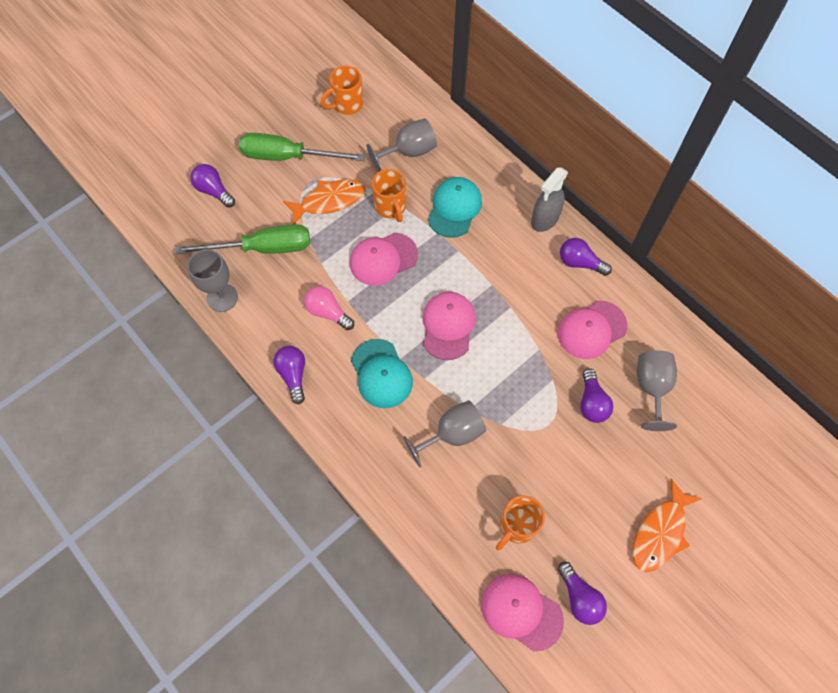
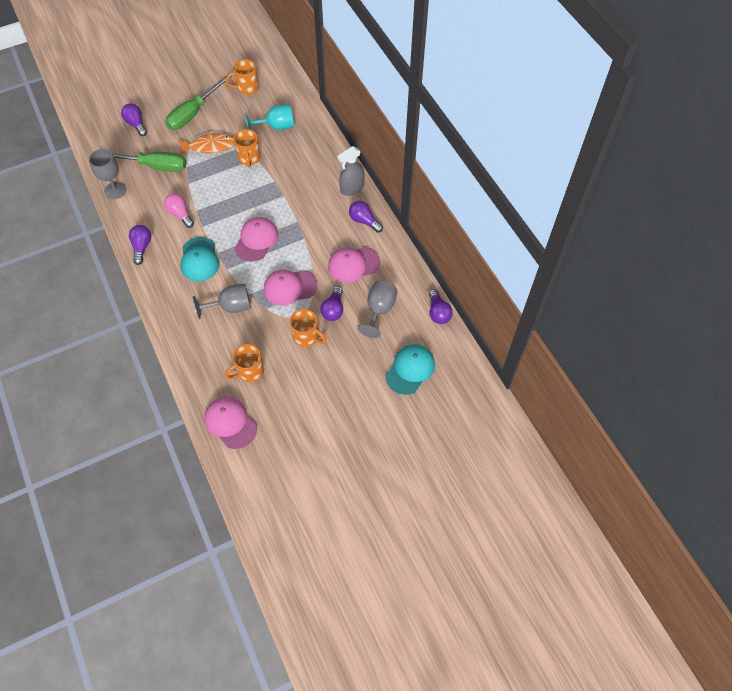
camera: 15 degrees right, 5 degrees down
(288, 157) = (193, 113): green screwdriver -> green screwdriver turned 75 degrees counterclockwise
(383, 259) = (230, 190): pink cap -> pink cap (289, 287)
(409, 152) = (276, 126): grey goblet -> turquoise goblet
(454, 208) = (292, 168): turquoise cap -> turquoise cap (410, 370)
(573, 453) = (307, 337): none -> orange mug
(579, 597) = (272, 424): purple light bulb -> purple light bulb (438, 312)
(660, 532) = (345, 399): orange fish -> none

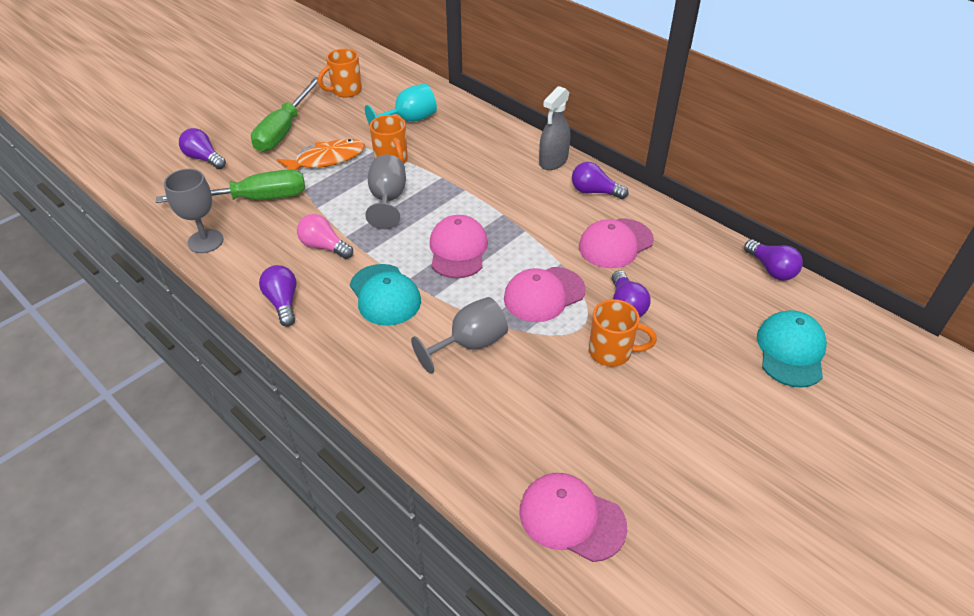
camera: 20 degrees left, 15 degrees down
(249, 372) = (555, 427): orange mug -> none
(379, 310) = (690, 288): grey goblet -> grey goblet (387, 200)

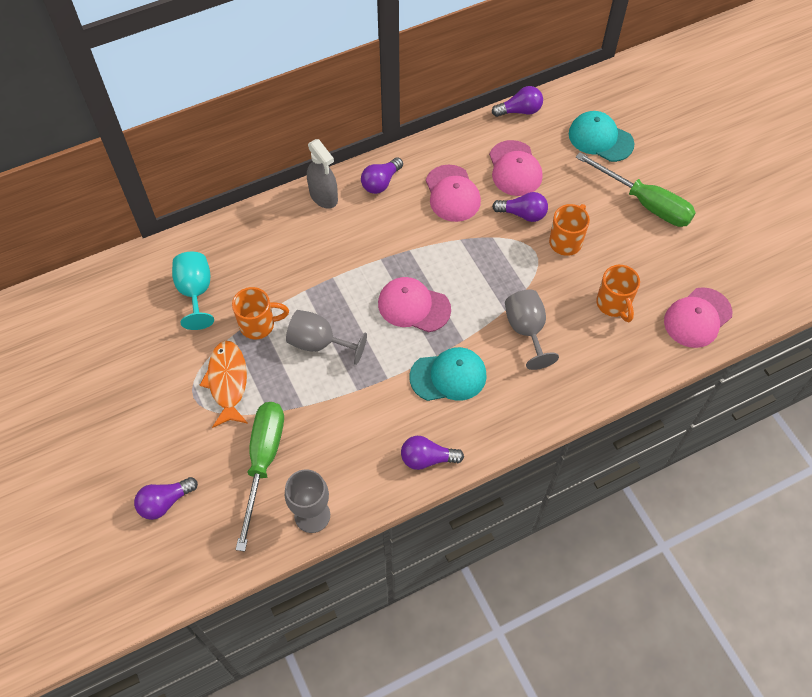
camera: 70 degrees left, 15 degrees up
(284, 130) = (150, 413): green screwdriver -> green screwdriver (645, 203)
(324, 246) = (364, 411): pink light bulb -> none
(345, 91) = (105, 338): orange mug -> orange mug (613, 304)
(544, 294) = (491, 263): pink cap -> pink cap (514, 169)

